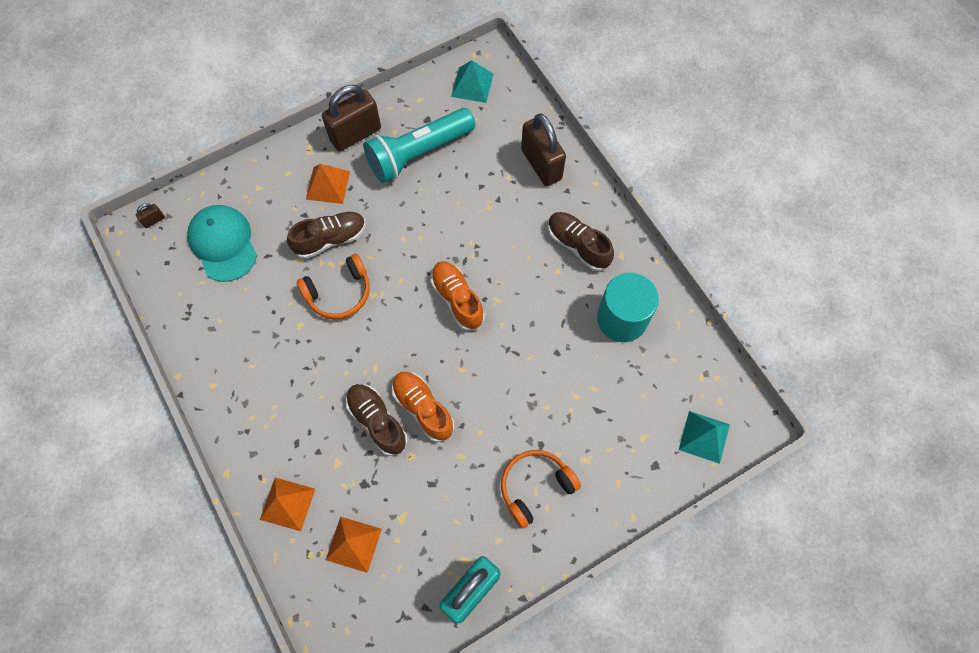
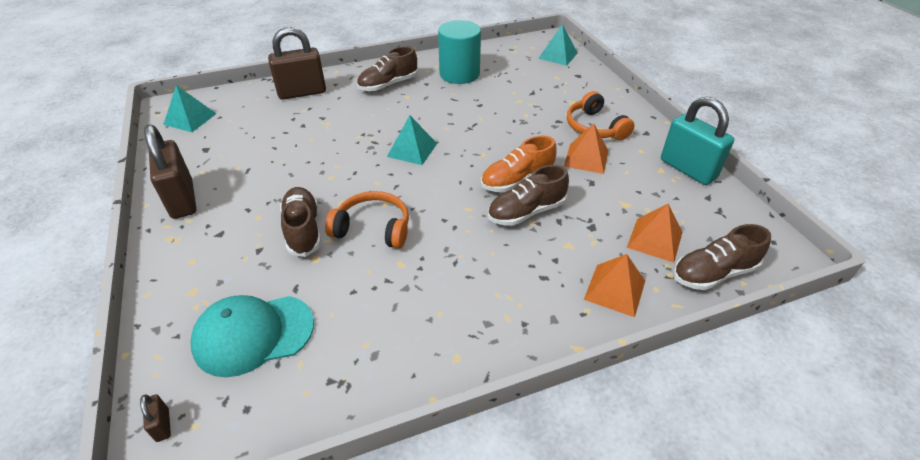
camera: 80 degrees left, 25 degrees down
(315, 595) = (713, 273): none -> brown shoe
(328, 185) = (232, 227): orange pyramid -> orange pyramid (586, 158)
(339, 293) = (373, 228): orange headphones -> orange headphones turned 60 degrees counterclockwise
(418, 153) = (240, 158): turquoise flashlight -> none
(457, 299) = (412, 149): orange shoe -> turquoise pyramid

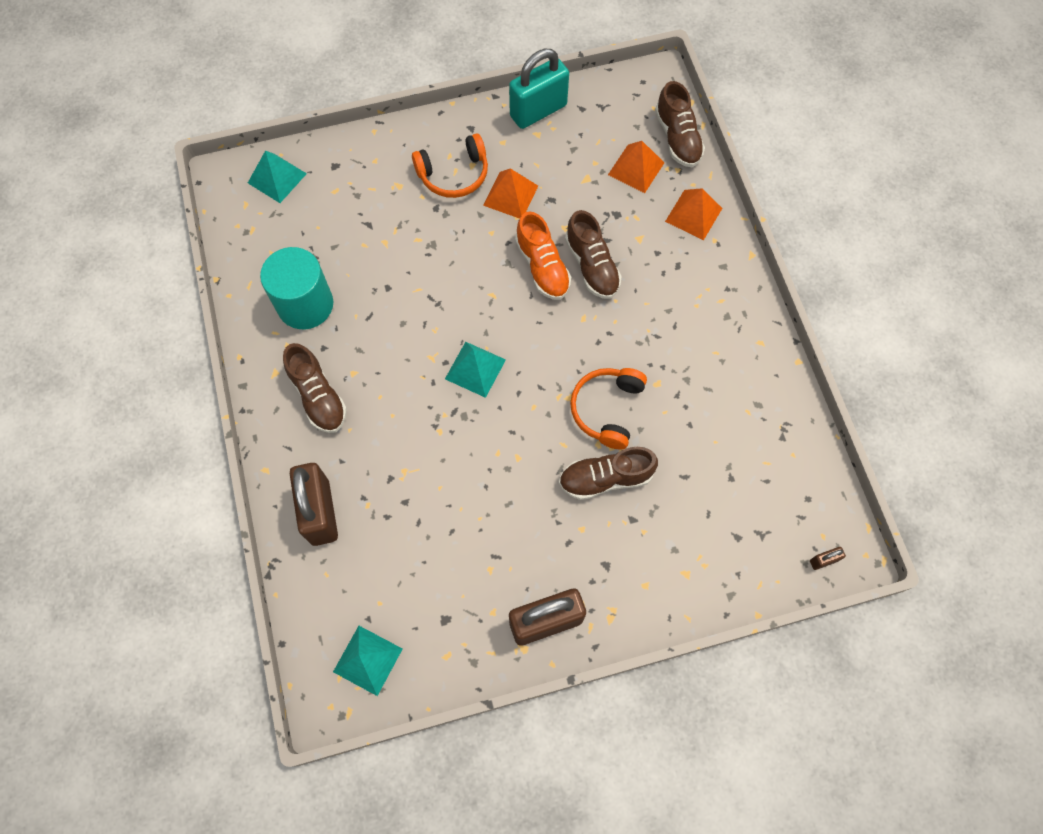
camera: 85 degrees left, 25 degrees up
(253, 334) = (737, 506): turquoise cap -> none

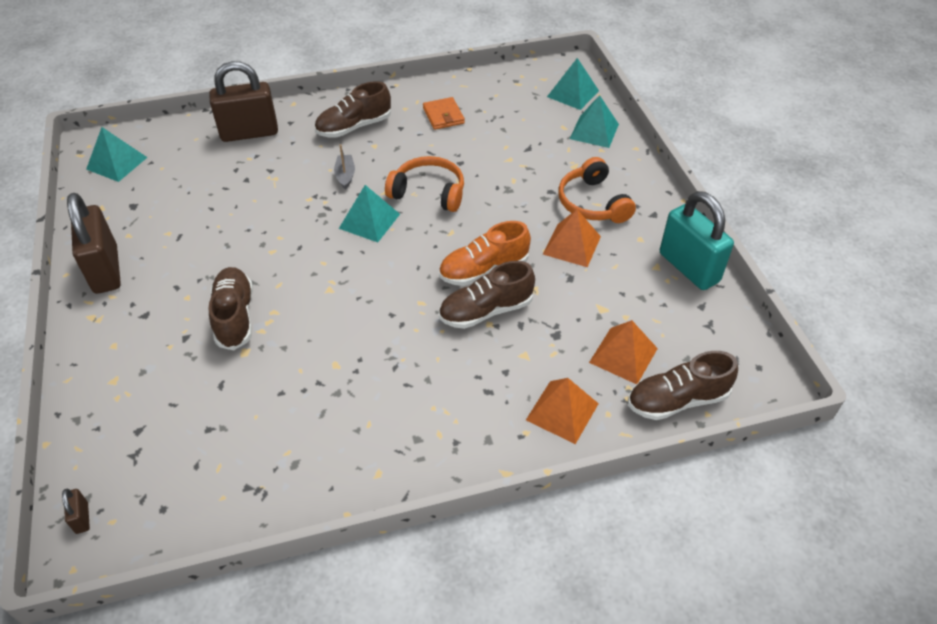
camera: 90 degrees right, 20 degrees down
(305, 304) = (443, 116): turquoise cylinder -> orange wallet
(344, 164) = (594, 131): none -> turquoise pyramid
(403, 398) = (345, 175): none -> grey boat
(607, 409) = (311, 319): orange headphones -> orange headphones (429, 192)

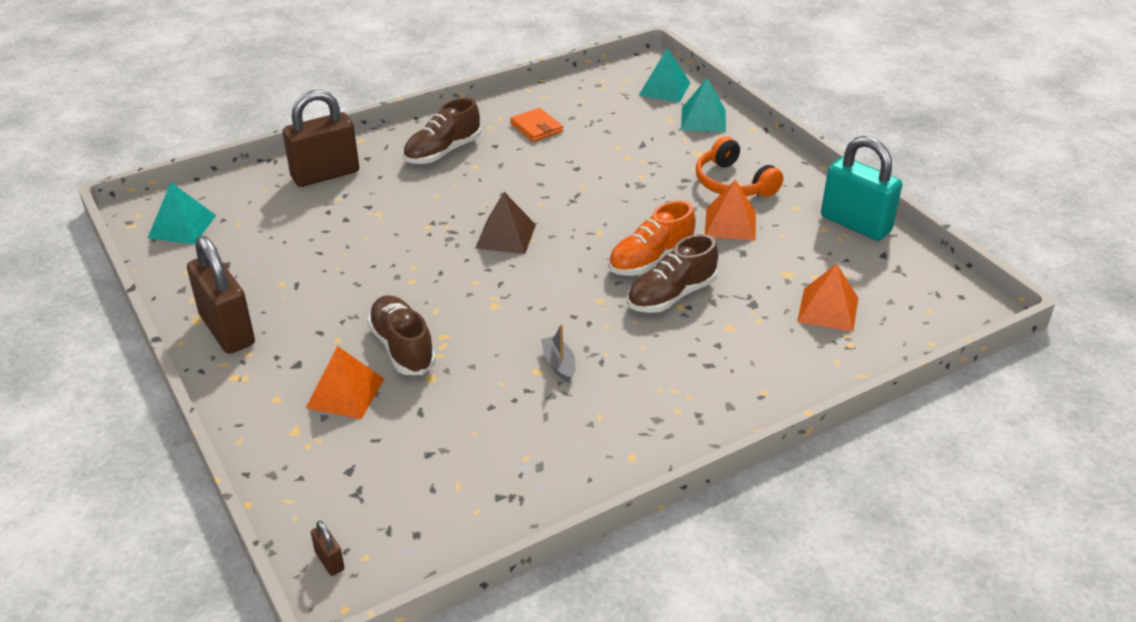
camera: 15 degrees left, 10 degrees down
(345, 175) = (457, 198): grey boat -> grey boat (559, 364)
(369, 221) = (506, 236): turquoise pyramid -> brown pyramid
(429, 192) = (556, 200): orange headphones -> none
(562, 411) = (791, 368): orange pyramid -> orange pyramid (345, 393)
(677, 400) = (897, 337): brown shoe -> none

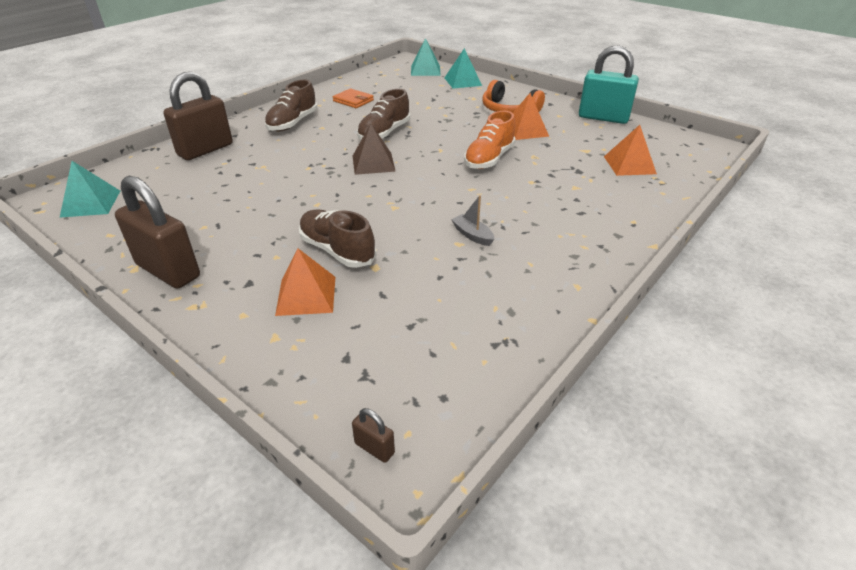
camera: 20 degrees left, 0 degrees up
(671, 295) = (520, 176): brown shoe -> brown shoe (384, 133)

